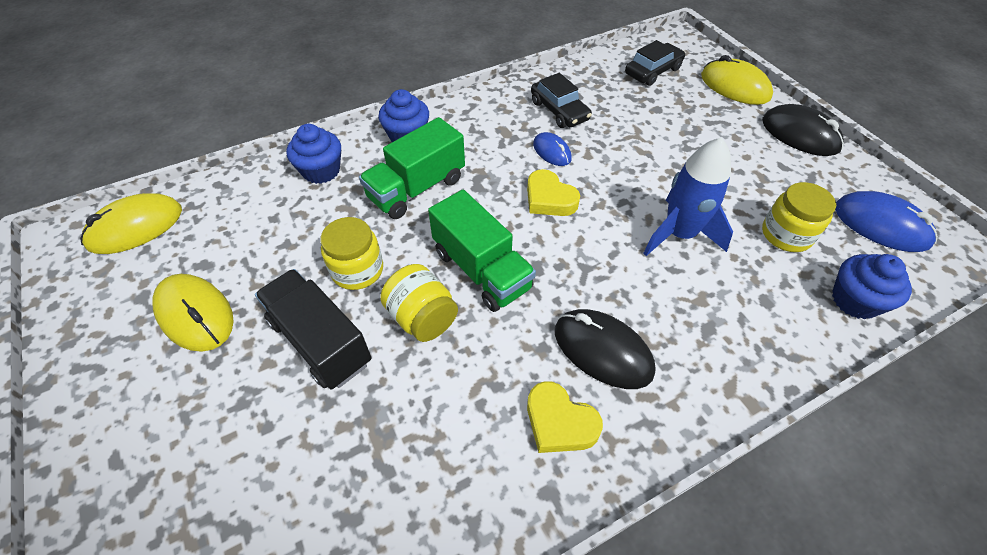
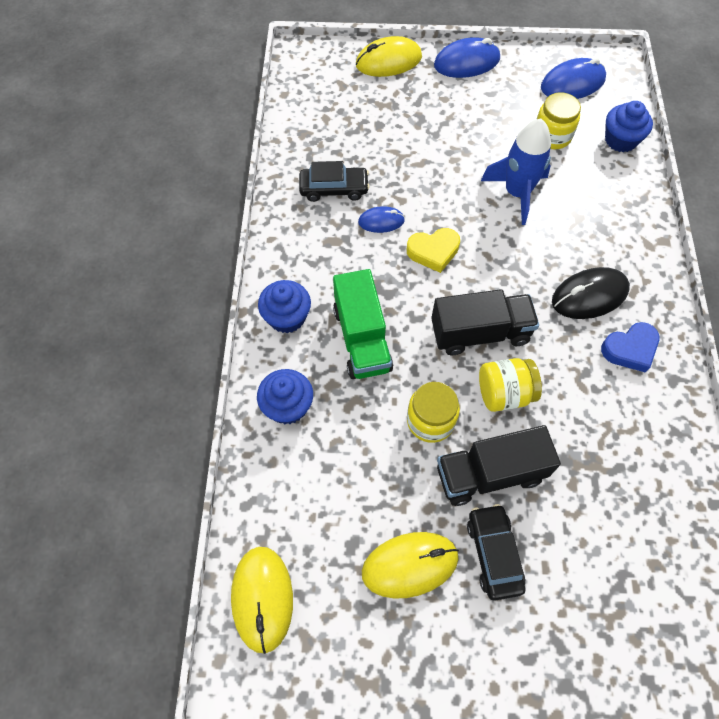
camera: 60 degrees left, 10 degrees up
(481, 270) = (480, 333): green truck -> black truck
(559, 422) = (630, 349): yellow heart -> blue heart
(653, 71) = (330, 98): black car -> black car (493, 554)
(799, 135) = (466, 62): black mouse -> blue mouse

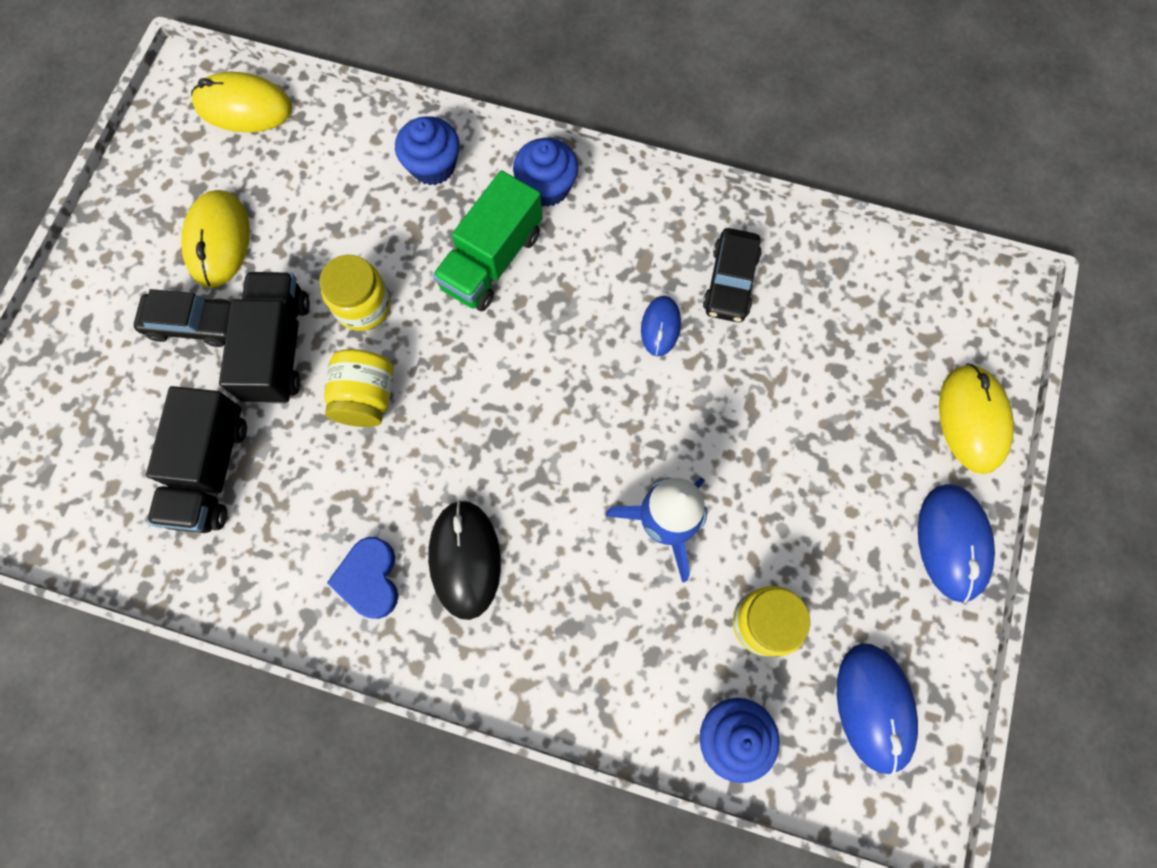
camera: 105 degrees right, 10 degrees up
(362, 339) = (492, 260): green truck -> green truck turned 60 degrees counterclockwise
(433, 251) = (593, 378): yellow heart -> none
(480, 333) = (455, 397): black truck -> black truck (210, 470)

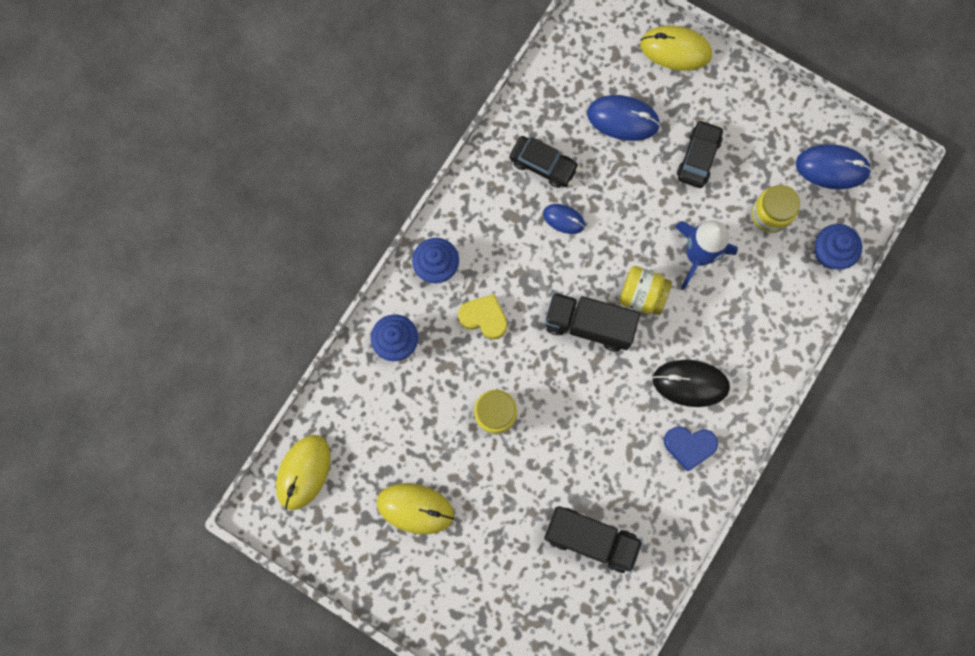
camera: 75 degrees left, 5 degrees up
(194, 324) = (478, 535): black car -> black car (698, 158)
(278, 349) = (513, 478): black truck -> black truck (588, 325)
(366, 398) = (565, 425): yellow jar -> yellow jar (642, 295)
(492, 260) = (484, 318): green truck -> yellow heart
(952, 542) = (748, 90): blue mouse -> blue mouse (623, 119)

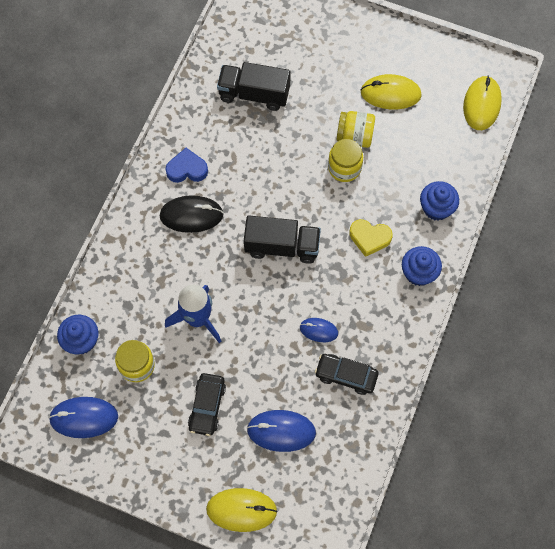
camera: 170 degrees right, 10 degrees down
(642, 295) = (241, 278): yellow jar -> yellow jar (355, 137)

